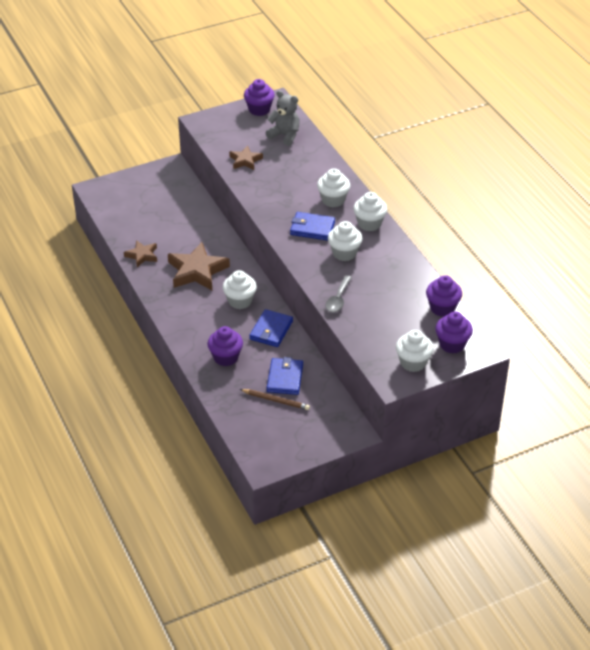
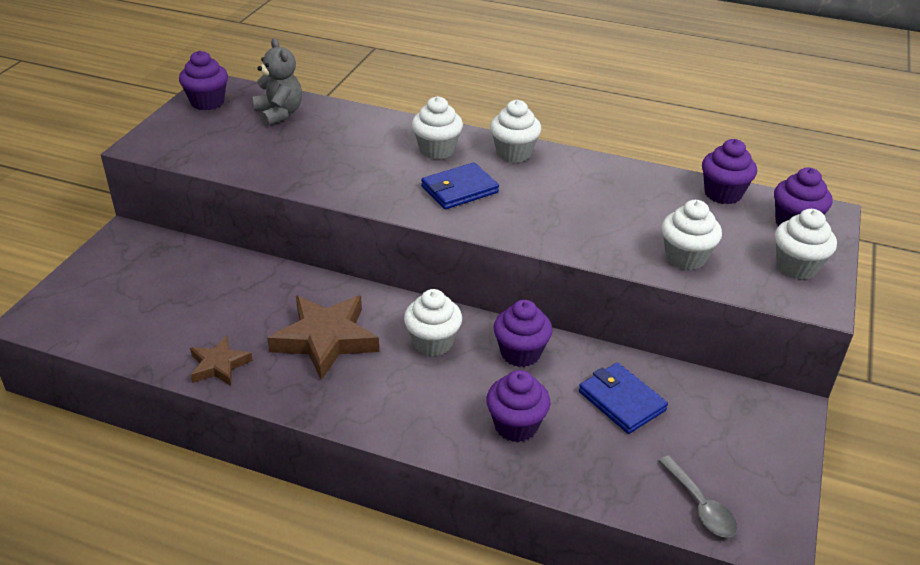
camera: 45 degrees left, 5 degrees down
(245, 160) = (266, 159): brown star -> none
(271, 330) = (520, 353): blue wallet -> purple cupcake
(276, 400) = (653, 437): brown pencil -> none
(285, 135) = (279, 114): grey teddy bear -> grey teddy bear turned 75 degrees clockwise
(338, 299) = (610, 248): grey spoon -> grey spoon (700, 506)
(344, 253) = (536, 196): white cupcake -> white cupcake (685, 257)

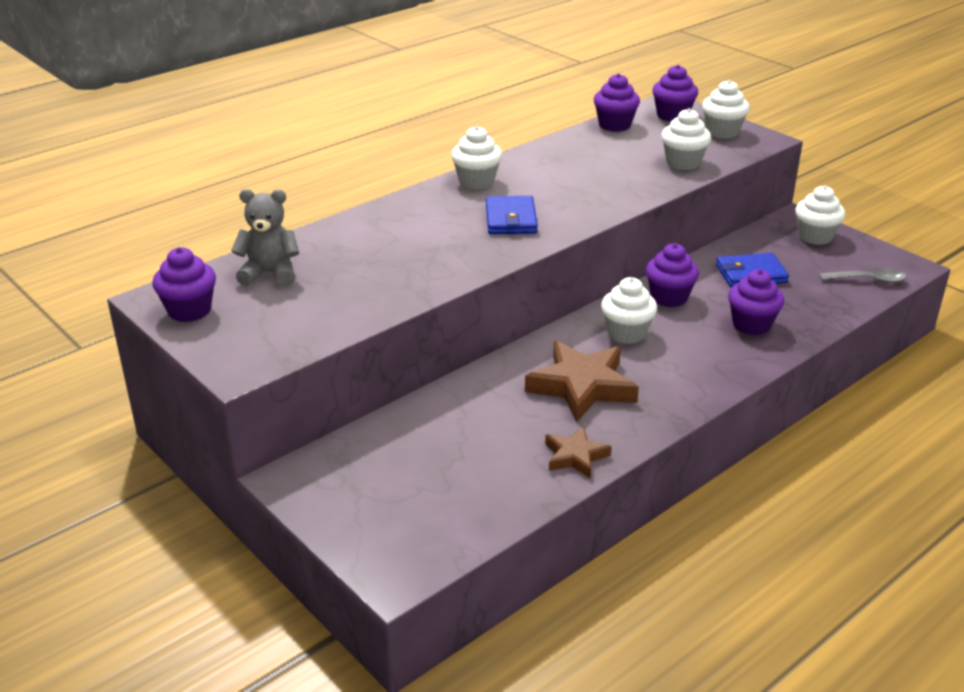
camera: 60 degrees left, 5 degrees down
(437, 150) = (434, 212): white cupcake -> white cupcake (815, 237)

